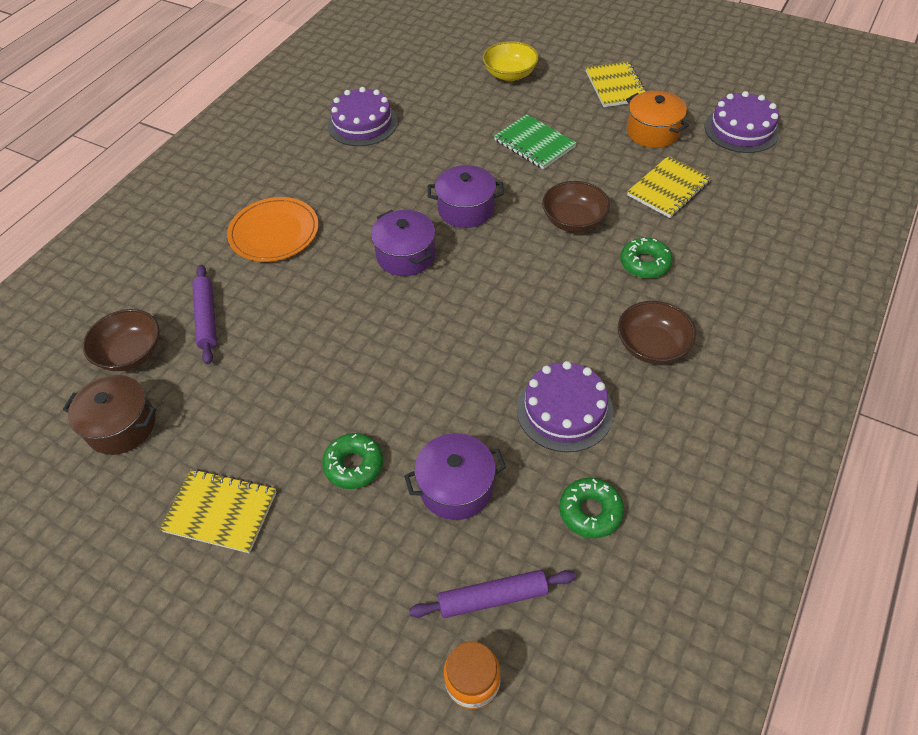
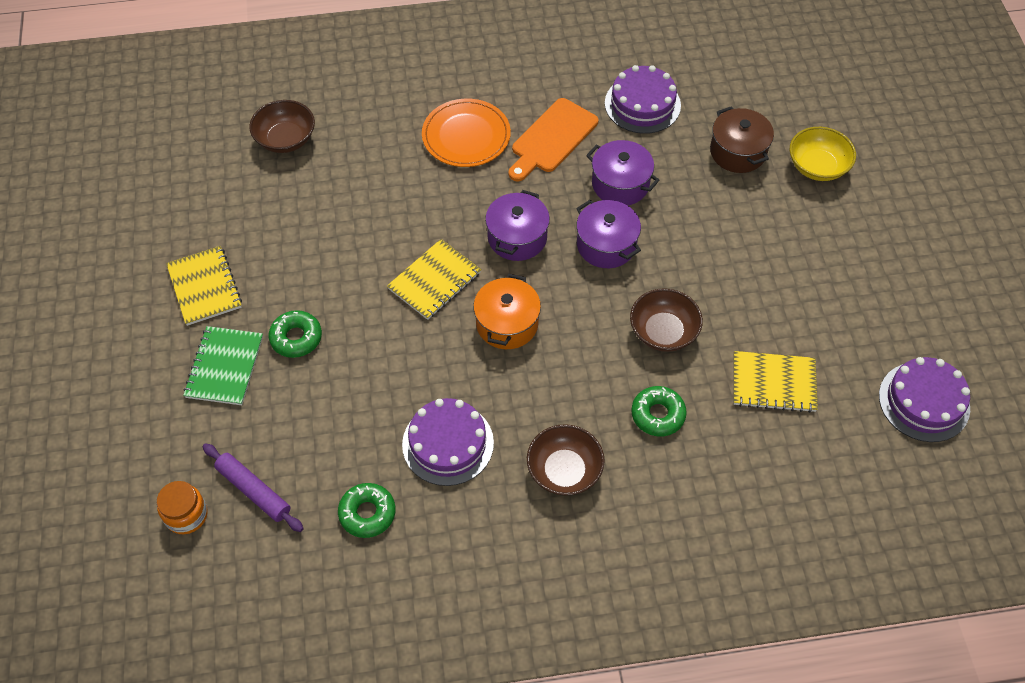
camera: 50 degrees right, 5 degrees up
(121, 426) = (226, 181): brown pot -> brown pot (738, 152)
(207, 318) = (351, 158): purple rolling pin -> none
(336, 185) = (552, 138): none -> orange cutting board
(456, 487) = (324, 413): purple pot -> purple pot (620, 184)
(534, 144) = (737, 244): green notebook -> green notebook (225, 367)
(615, 86) = (885, 260): yellow notebook -> yellow notebook (434, 281)
(652, 132) = (845, 328): orange pot -> orange pot (507, 324)

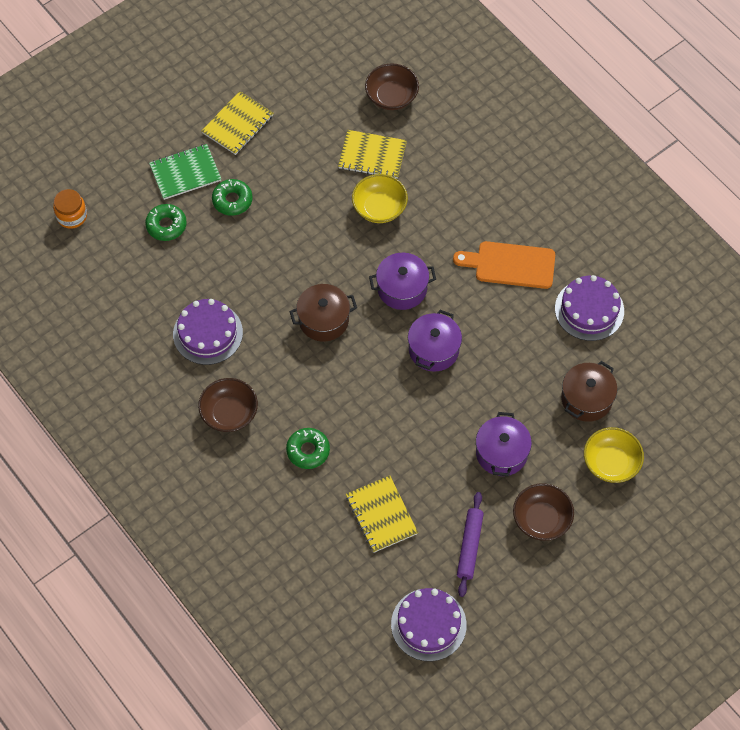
camera: 60 degrees right, 5 degrees up
(254, 491) = (109, 242): purple rolling pin -> purple rolling pin (469, 546)
(367, 513) = (131, 314): green donut -> green donut (166, 225)
(408, 211) = (379, 208): none -> yellow bowl
(434, 281) = (330, 256): yellow notebook -> yellow notebook (372, 156)
(466, 136) = (473, 207): orange plate -> none
(507, 324) = (323, 320): orange pot -> brown pot
(620, 184) = (497, 332): purple pot -> purple pot (501, 453)
(663, 332) = (380, 423): brown bowl -> brown bowl (541, 519)

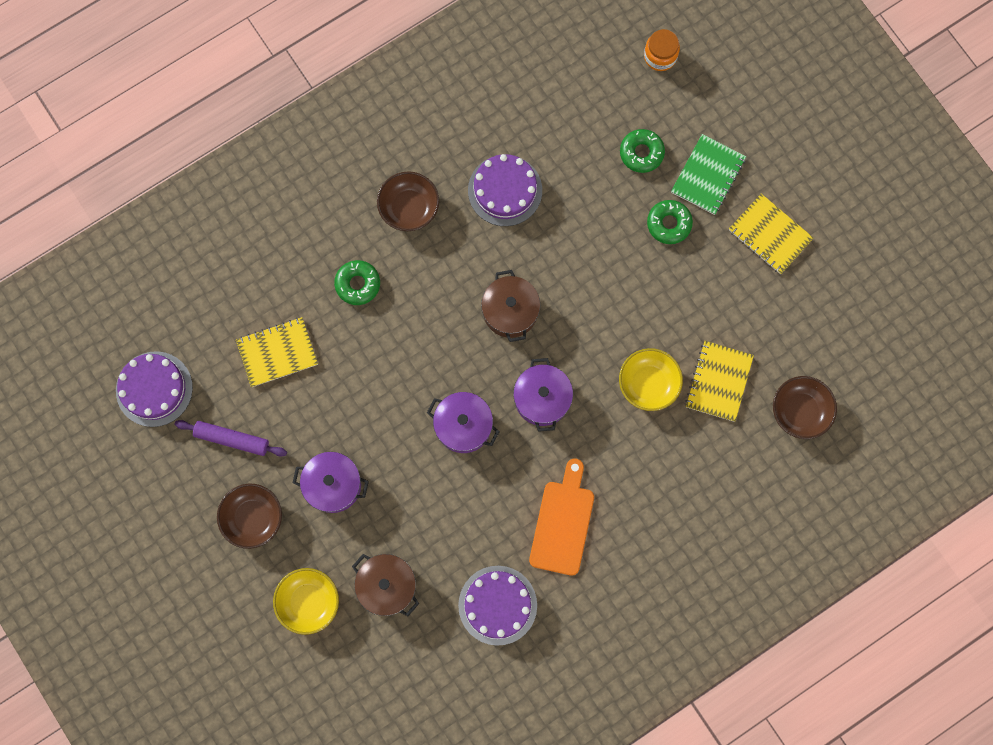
camera: 95 degrees right, 15 degrees up
(185, 173) = (707, 175): green notebook -> green notebook turned 45 degrees clockwise

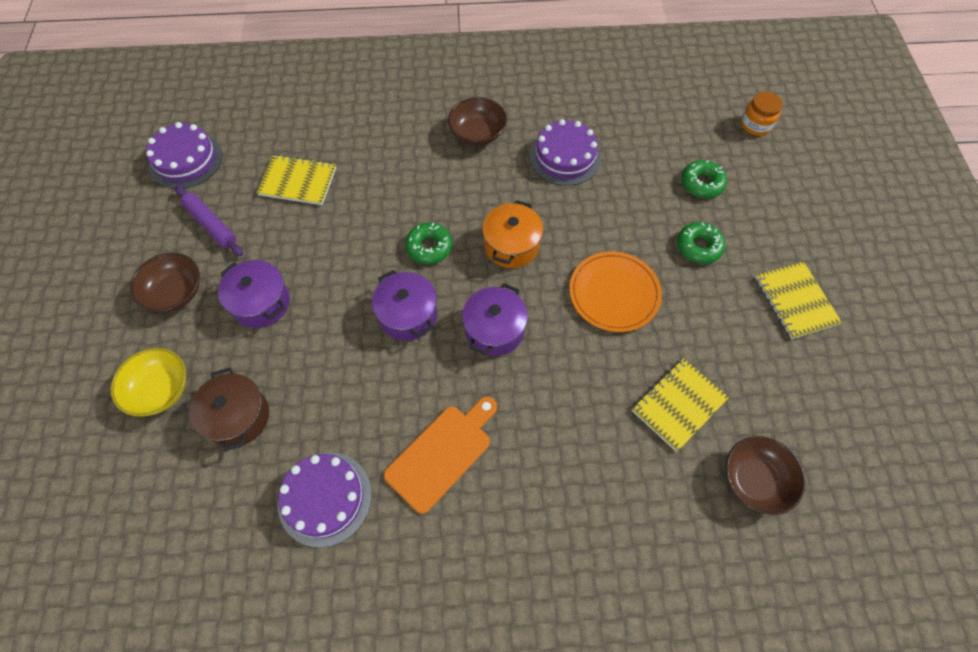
camera: 30 degrees right, 15 degrees down
(357, 284) = (398, 165): green donut -> green donut (429, 247)
(510, 311) = (511, 245): brown pot -> orange pot
(621, 310) = (614, 293): none -> orange plate
(648, 383) = (605, 369): yellow bowl -> none
(707, 175) = (756, 226): green notebook -> none

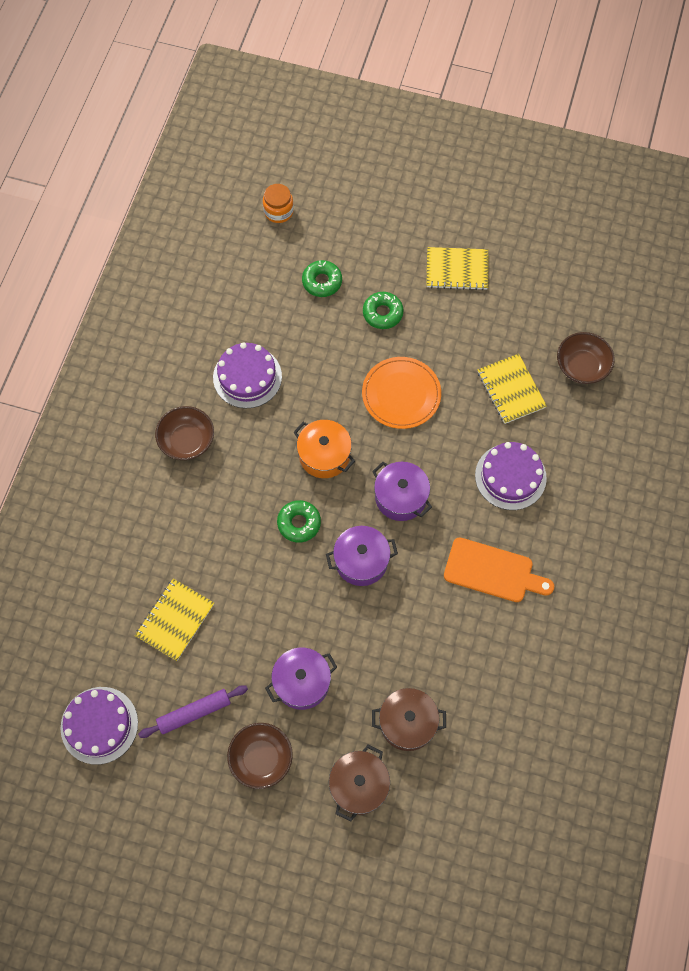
camera: 70 degrees left, 5 degrees up
(160, 390) = (359, 785): yellow bowl -> brown pot
(325, 498) = (499, 668): purple cake -> purple cake (510, 476)
(442, 454) = (492, 571): orange cutting board -> orange cutting board turned 135 degrees clockwise

